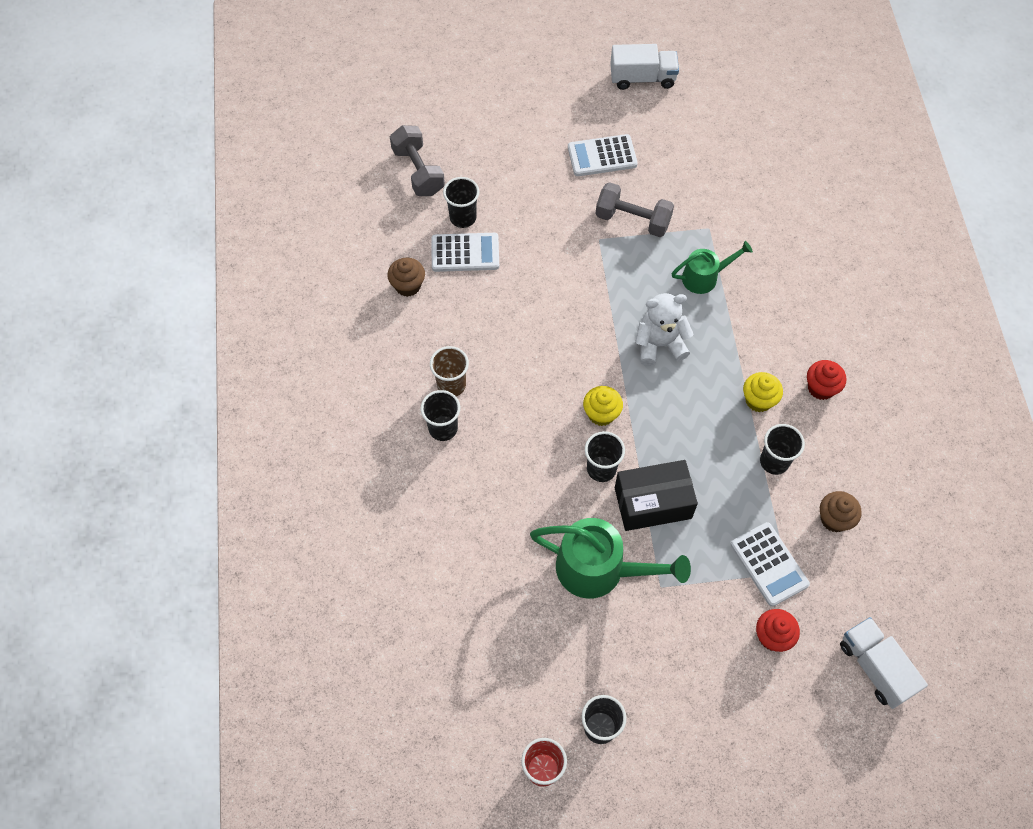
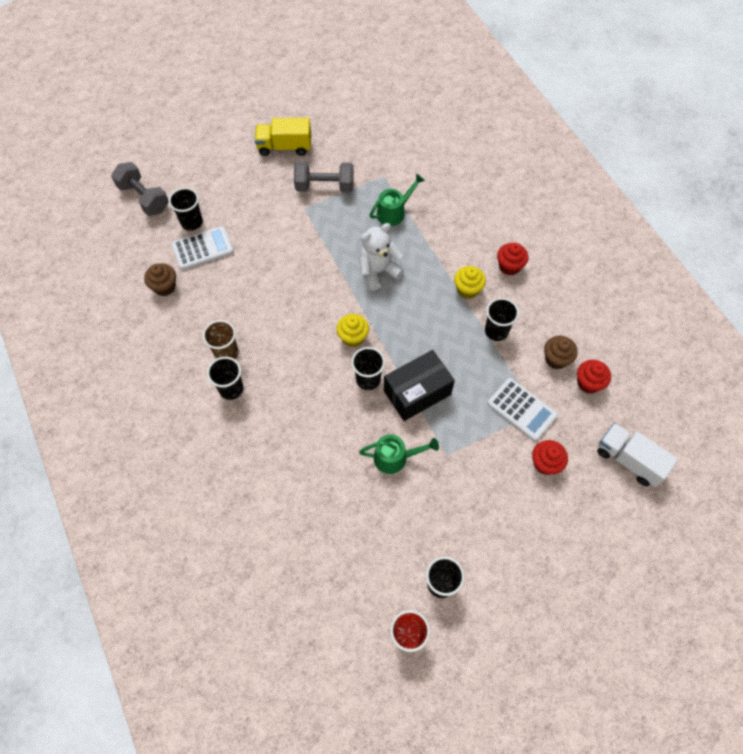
camera: 20 degrees left, 0 degrees up
(600, 569) = (395, 458): green watering can -> green watering can, size x0.59
(602, 156) = (284, 147): white calculator -> yellow truck
(642, 78) = (295, 83): white truck -> none
(862, 560) = (588, 383): none -> red cupcake

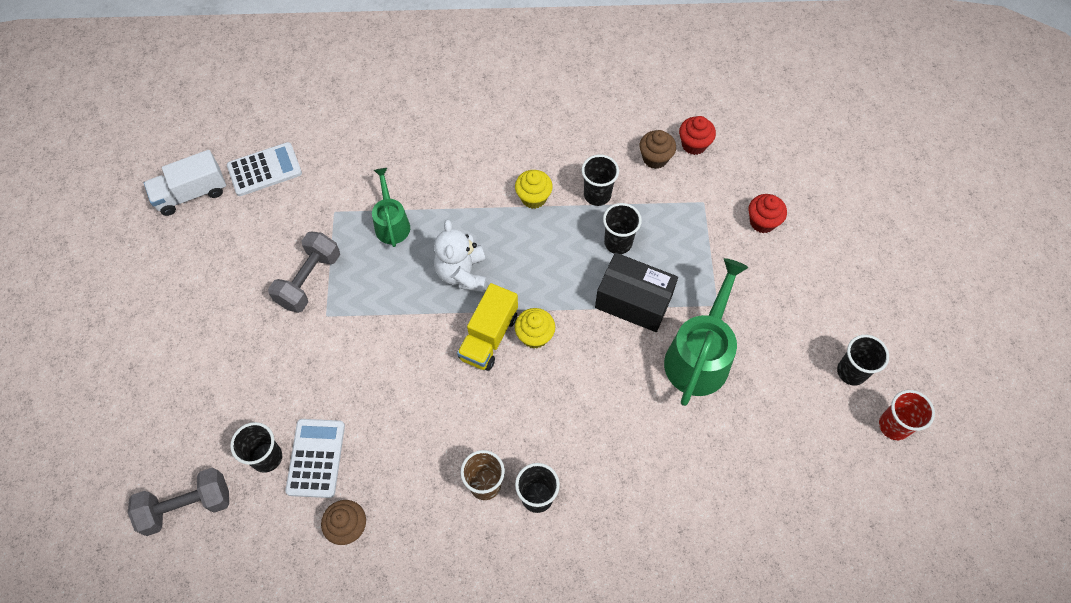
camera: 65 degrees left, 0 degrees up
(284, 147) = (218, 300): yellow truck -> yellow truck (489, 337)
(368, 379) = (595, 342): black cup -> black cup (618, 243)
(395, 458) = (700, 355): green watering can -> green watering can, size x1.70
(417, 392) = (633, 301): black box -> black box turned 60 degrees counterclockwise
(509, 266) = (526, 147): red cupcake -> none
(521, 409) = (696, 214): white calculator -> white calculator (264, 170)
(629, 460) = (787, 152): white truck -> white truck (191, 193)

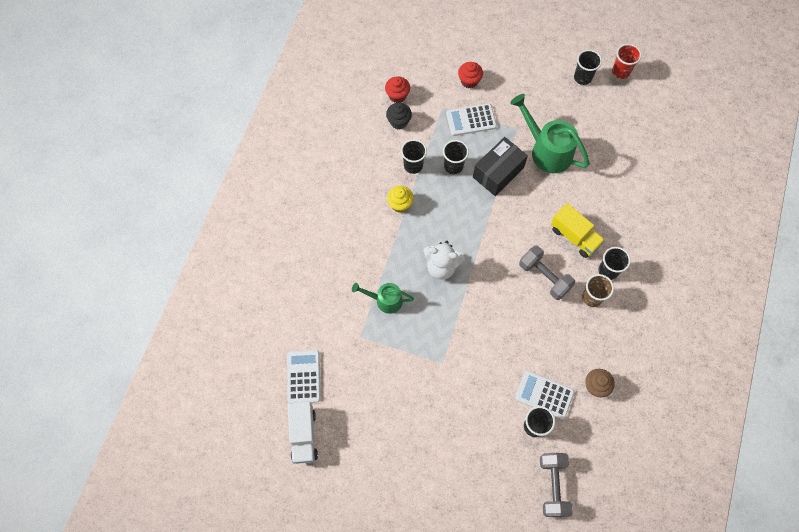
camera: 70 degrees left, 5 degrees up
(309, 280) = (410, 367): grey dumbbell -> grey dumbbell (544, 277)
(489, 337) = (493, 265): yellow truck -> yellow truck (574, 236)
(535, 336) = (502, 237): yellow cupcake -> none
(655, 158) = (399, 122): brown cupcake -> black cupcake
(701, 242) = (471, 120): none -> white calculator

